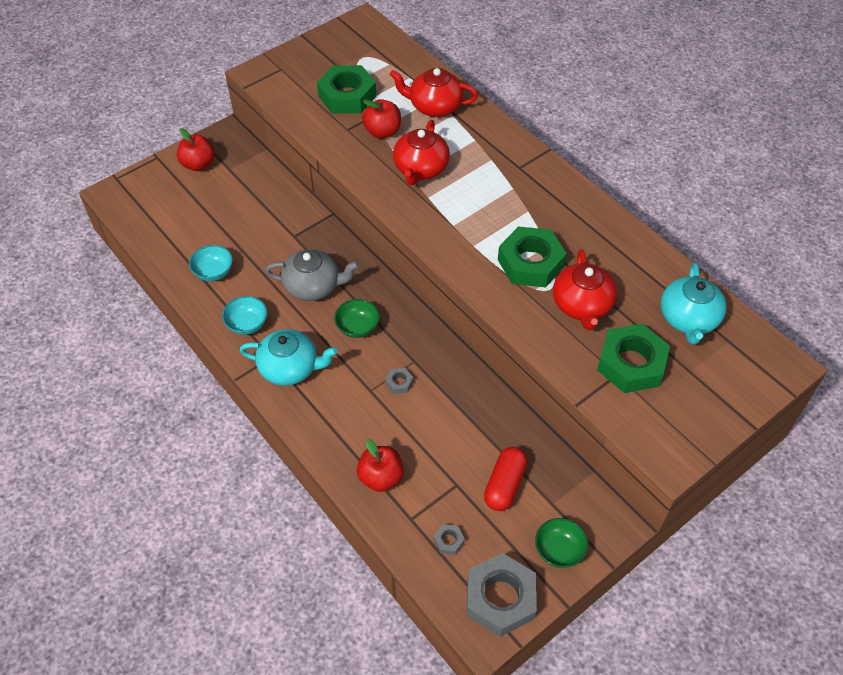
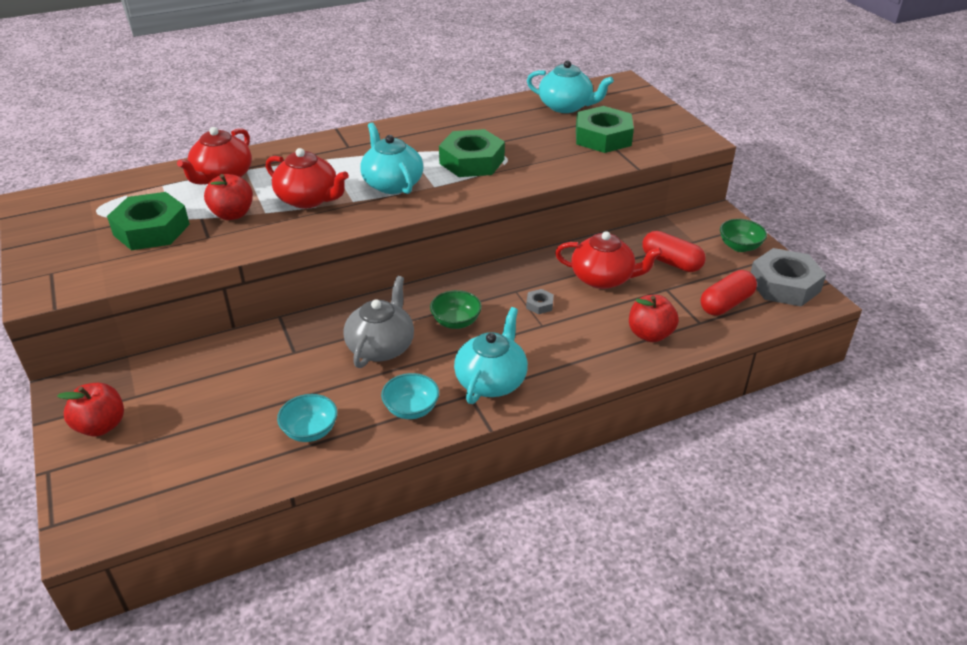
camera: 75 degrees left, 15 degrees down
(448, 541) = (726, 303): grey nut -> red capsule
(466, 215) = (392, 184): none -> turquoise teapot
(582, 305) = (532, 146): red teapot -> red teapot (603, 278)

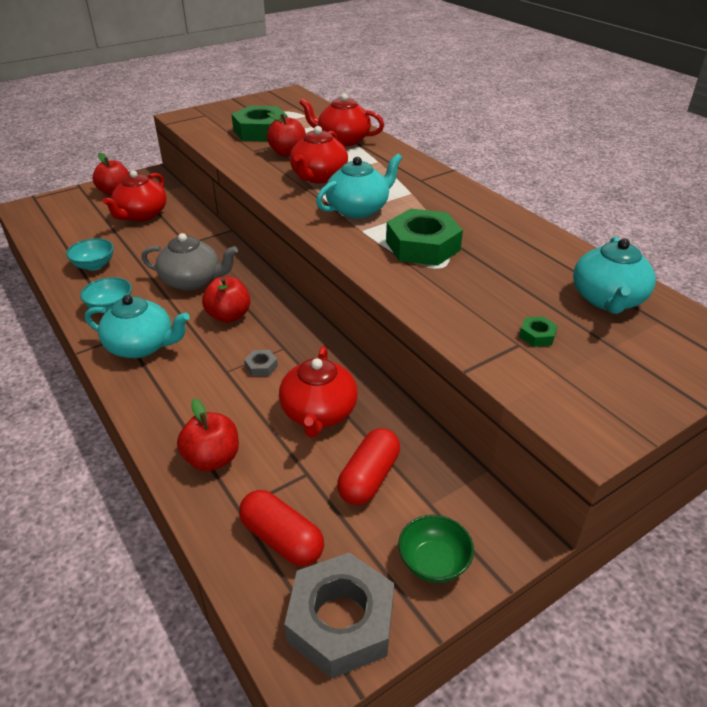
camera: 80 degrees right, 0 degrees up
(194, 394) = (141, 215): none -> red teapot
(456, 322) = (229, 316): green bowl -> red apple
(603, 137) = (537, 335): green nut -> green nut, size x0.42

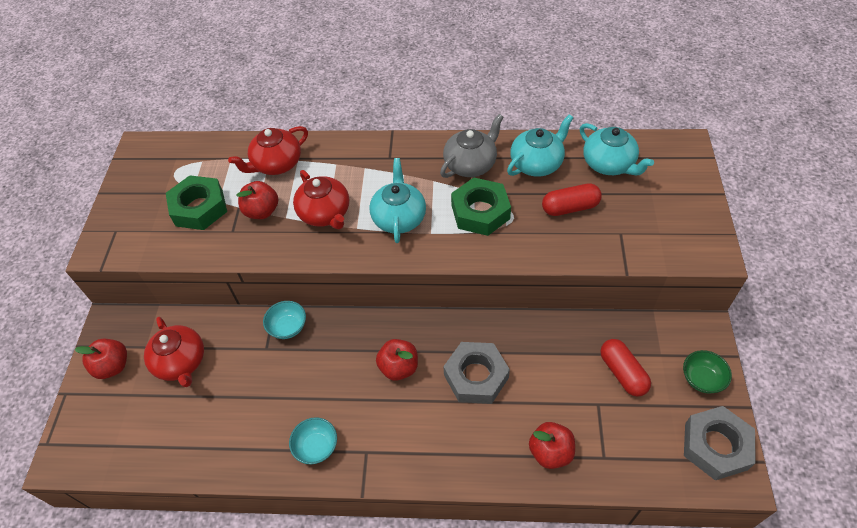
camera: 50 degrees left, 15 degrees up
(94, 265) = (237, 435): turquoise bowl -> turquoise bowl (288, 327)
(141, 346) = (390, 445): turquoise teapot -> turquoise teapot (537, 163)
(192, 281) = (329, 370): grey teapot -> grey teapot (471, 164)
(261, 366) = (476, 376): grey nut -> grey nut, size x2.40
(282, 539) = (643, 445): red capsule -> red capsule (570, 207)
(318, 413) = (548, 368): red teapot -> none
(537, 335) = (619, 219): green nut -> none

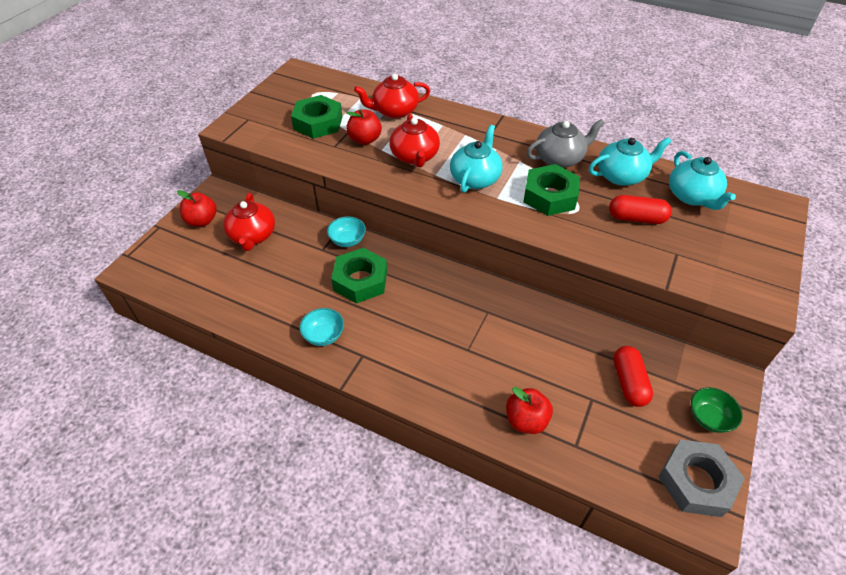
camera: 20 degrees right, 5 degrees down
(324, 369) = (360, 280): none -> green nut
(399, 367) = (423, 302): red apple -> none
(476, 376) = (487, 334): grey nut -> none

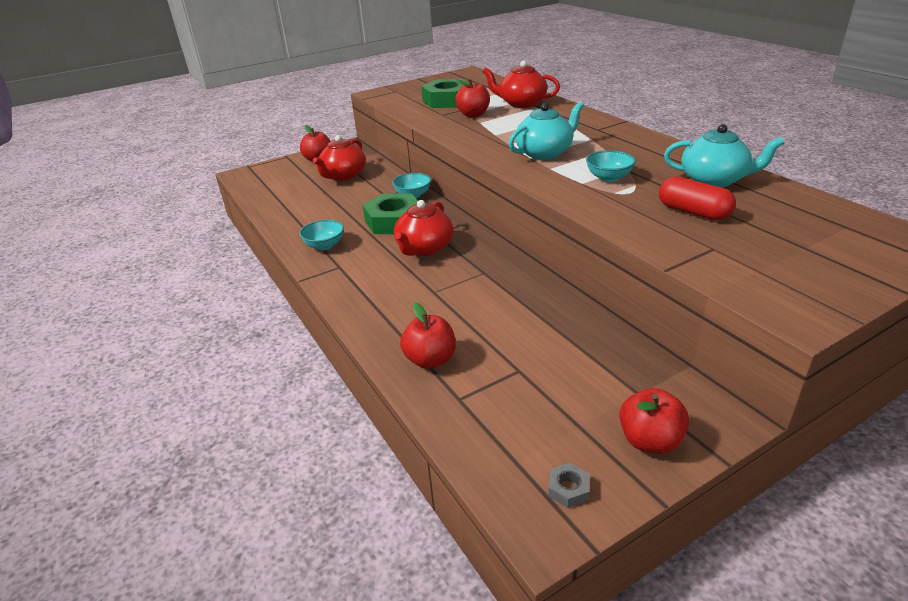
camera: 35 degrees right, 15 degrees down
(415, 156) = (504, 131): red teapot -> red teapot (424, 248)
(550, 196) = (609, 177): green nut -> turquoise bowl
(560, 159) = (653, 156): grey teapot -> none
(629, 382) = (578, 373): red capsule -> none
(692, 196) = (792, 212): turquoise teapot -> none
(696, 481) = (568, 489): grey nut -> grey nut, size x0.42
(709, 418) = (650, 441): green bowl -> red apple

